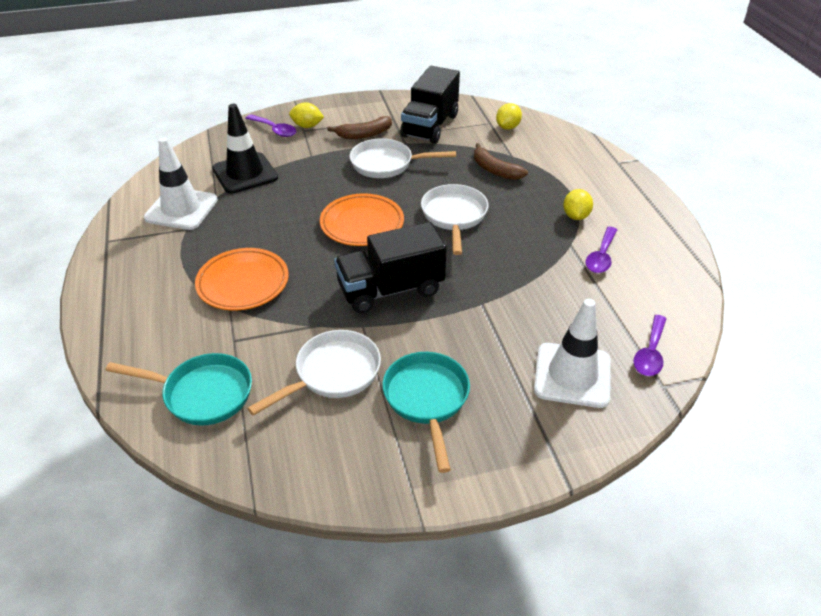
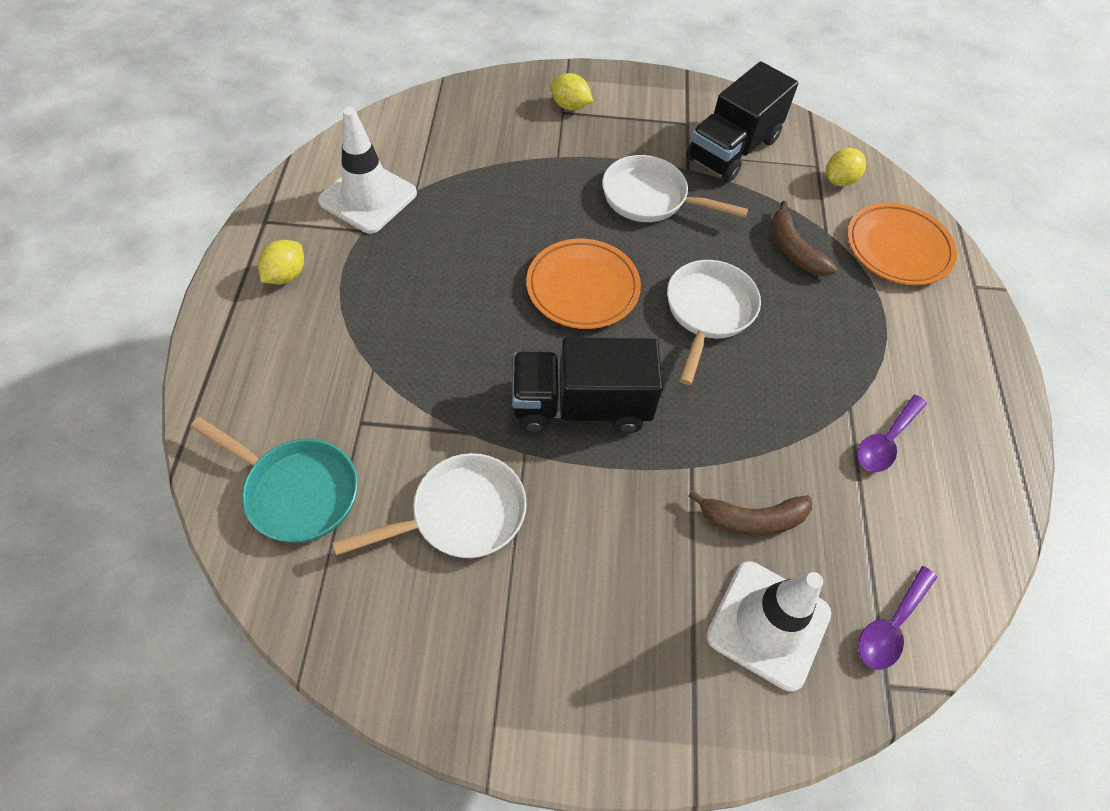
camera: 15 degrees right, 15 degrees up
(243, 283) = (402, 337): orange plate -> orange plate (898, 248)
(245, 173) = (464, 162): black traffic cone -> none
(274, 130) = (526, 101): purple spoon -> none
(364, 134) = (639, 140): brown banana -> brown banana (752, 519)
(427, 399) = (563, 596): turquoise pan -> none
(575, 216) = (876, 361): yellow lemon -> yellow lemon (286, 275)

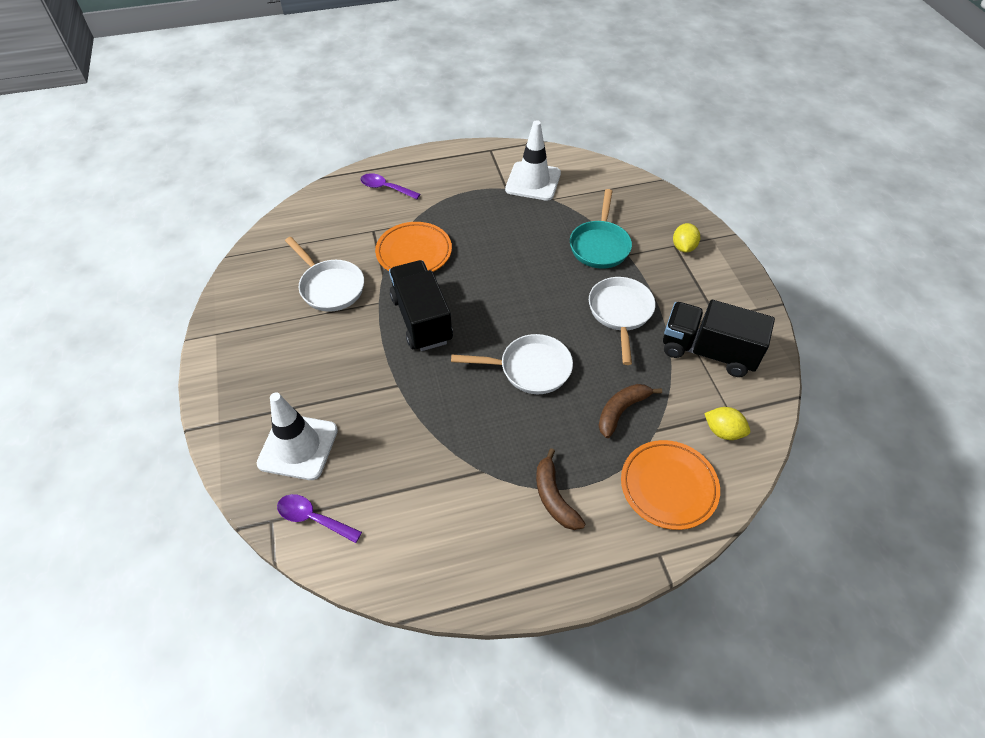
camera: 75 degrees right, 5 degrees down
(286, 275) = (457, 171): yellow lemon -> none
(296, 491) = (324, 221): turquoise pan -> turquoise pan (599, 245)
(583, 288) = (515, 297): orange plate -> orange plate (414, 252)
(752, 519) = (369, 425): brown banana -> brown banana (554, 497)
(886, 441) = (461, 499): purple spoon -> purple spoon (385, 188)

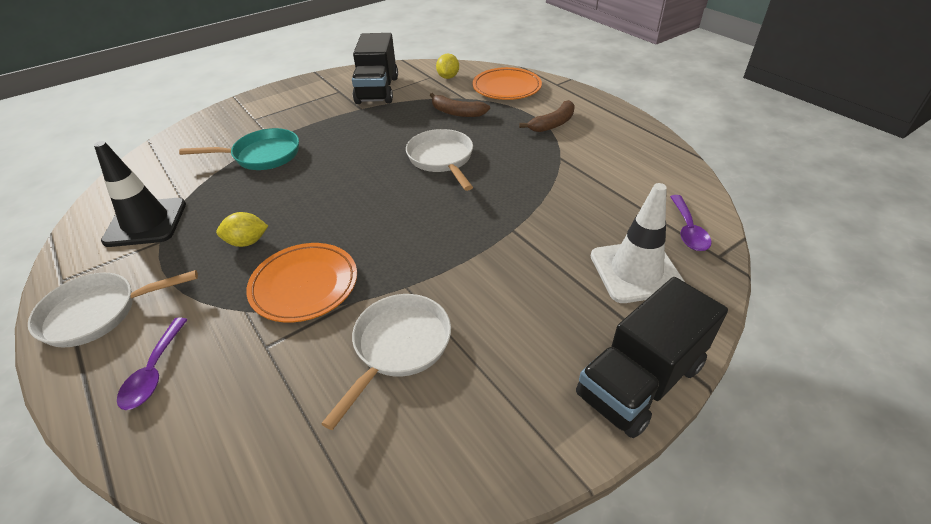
camera: 110 degrees left, 10 degrees down
(421, 319) = (416, 242): black truck -> black truck (640, 381)
(533, 181) = (146, 222): white traffic cone -> black traffic cone
(620, 313) = (352, 130): white pan -> white pan (98, 313)
(683, 247) = (256, 115): yellow lemon -> yellow lemon (247, 242)

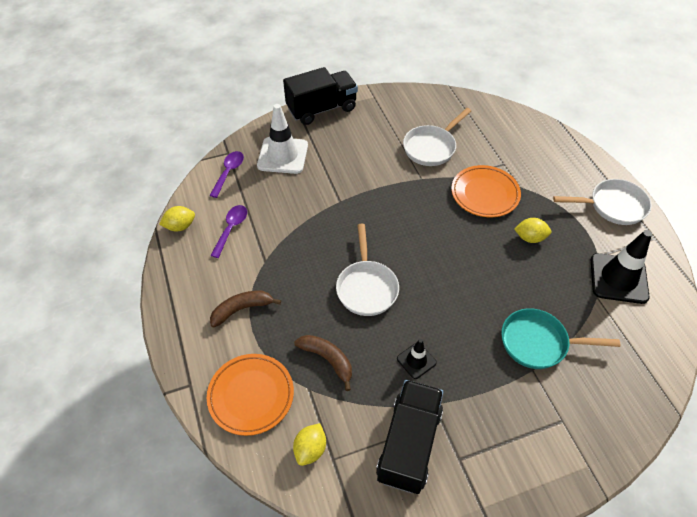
camera: 165 degrees left, 10 degrees up
(154, 372) = (561, 164): purple spoon -> purple spoon (231, 229)
(379, 125) = (416, 360): none -> black traffic cone
(679, 165) = (180, 226): none -> yellow lemon

